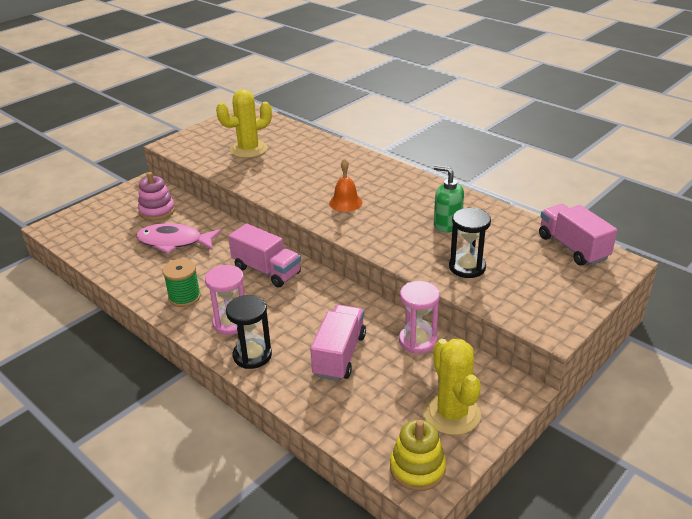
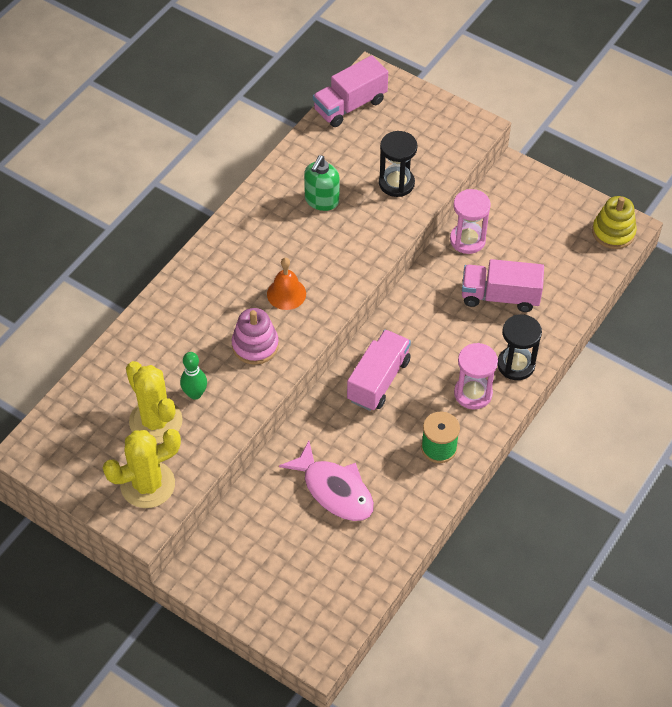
camera: 100 degrees left, 20 degrees up
(157, 211) = (264, 533): pink stacking toy -> pink stacking toy (255, 345)
(174, 242) = (334, 490): pink fish -> pink fish turned 45 degrees counterclockwise
(265, 163) = (195, 394): none -> green bowling pin
(452, 414) = (552, 213): yellow cactus -> yellow cactus (147, 484)

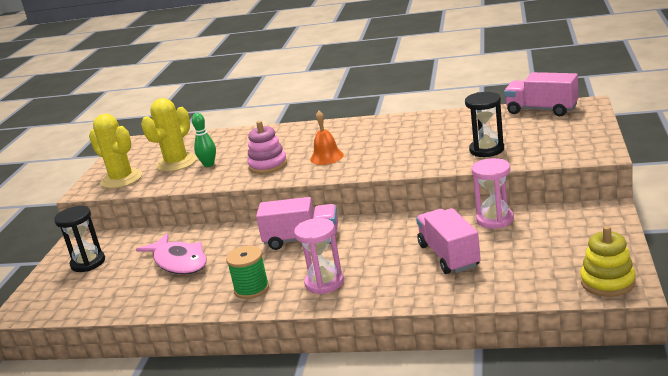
camera: 70 degrees right, 30 degrees down
(321, 200) = (431, 135): green soap dispenser -> none
(334, 490) = (179, 262): pink fish -> pink fish turned 60 degrees counterclockwise
(516, 365) = (377, 291): black hourglass -> black hourglass (88, 263)

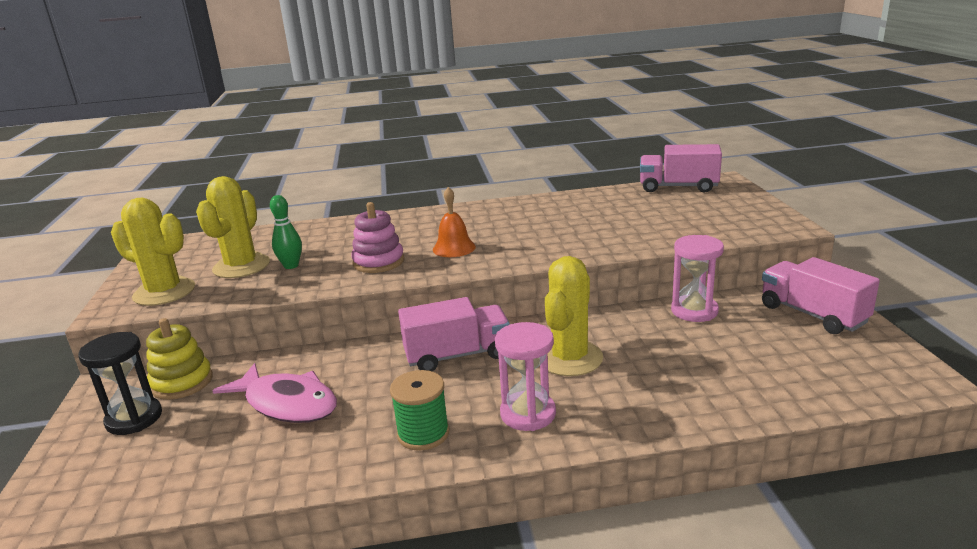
camera: 20 degrees left, 0 degrees up
(377, 248) = (569, 358): none -> yellow cactus
(449, 256) = (673, 360): pink truck -> pink truck (812, 314)
(486, 150) = (653, 230): black hourglass -> none
(607, 282) = (897, 376): yellow stacking toy -> yellow stacking toy (182, 382)

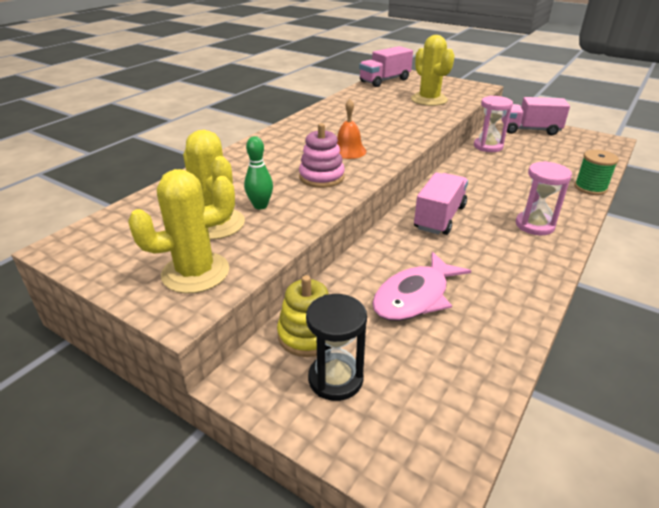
camera: 50 degrees left, 10 degrees up
(287, 403) = (415, 297): pink fish -> pink fish turned 150 degrees clockwise
(423, 434) = (518, 262): green spool -> green spool (590, 188)
(569, 358) = (491, 191): yellow cactus -> yellow cactus (429, 100)

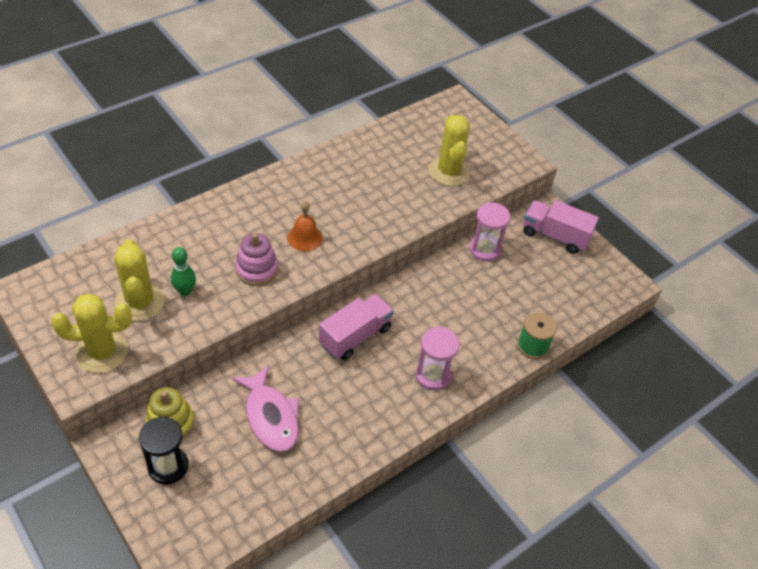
camera: 15 degrees right, 15 degrees up
(385, 80) = (429, 117): pink truck -> none
(415, 297) = (270, 416): pink fish -> pink fish turned 90 degrees counterclockwise

